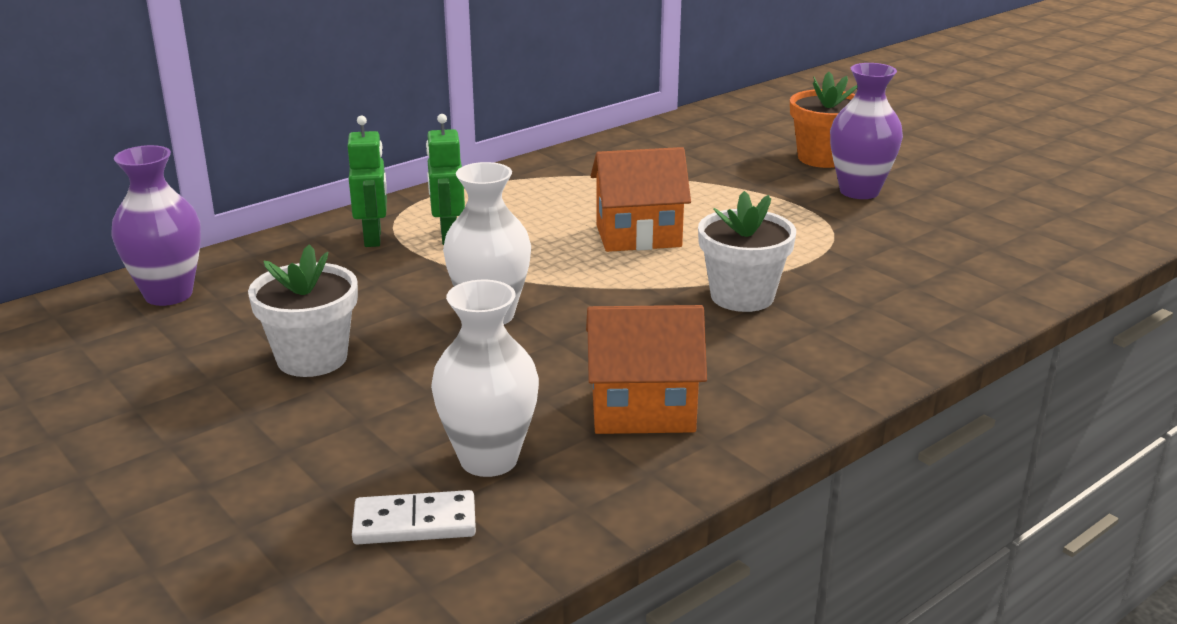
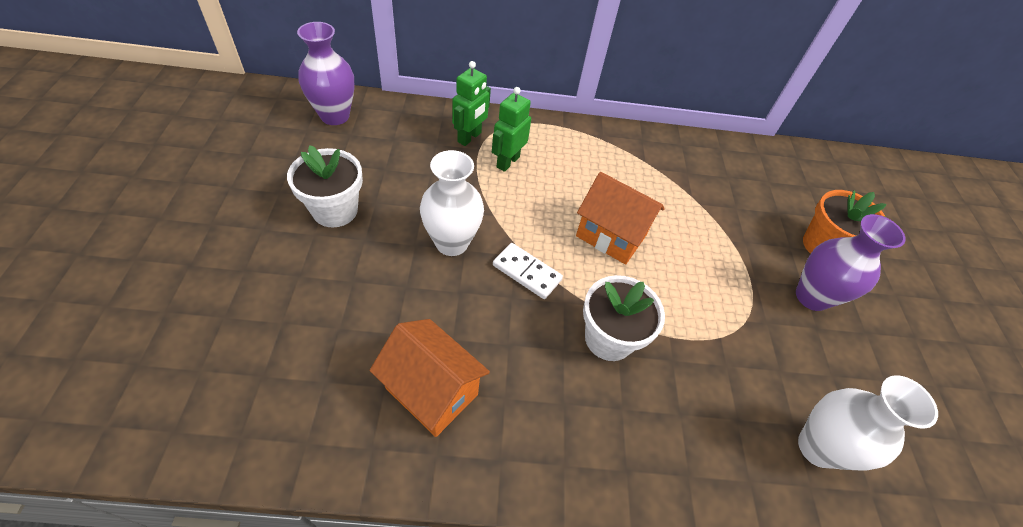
camera: 35 degrees right, 25 degrees up
(415, 523) = (227, 377): white domino -> white domino (526, 272)
(489, 459) = (314, 359): white vase -> white vase (817, 447)

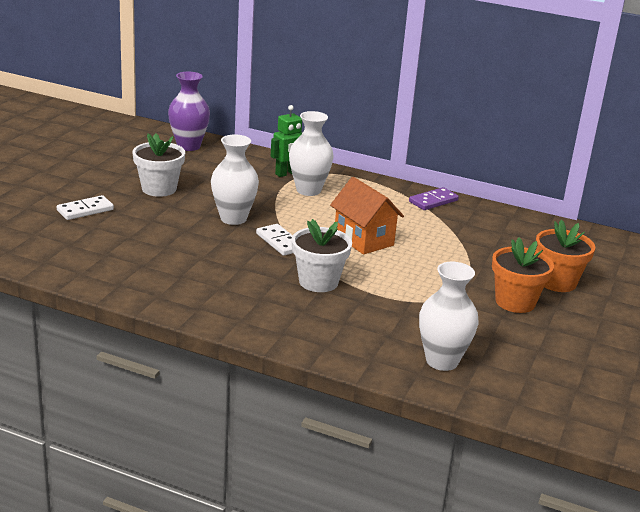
camera: 25 degrees right, 25 degrees down
(254, 287) = (85, 210): none -> white domino
(432, 391) = (172, 273): orange house -> none
(507, 162) = (308, 190): green robot -> white vase
(638, 144) = (433, 201): none -> purple domino
(811, 297) = (515, 302): purple vase -> orange flower pot

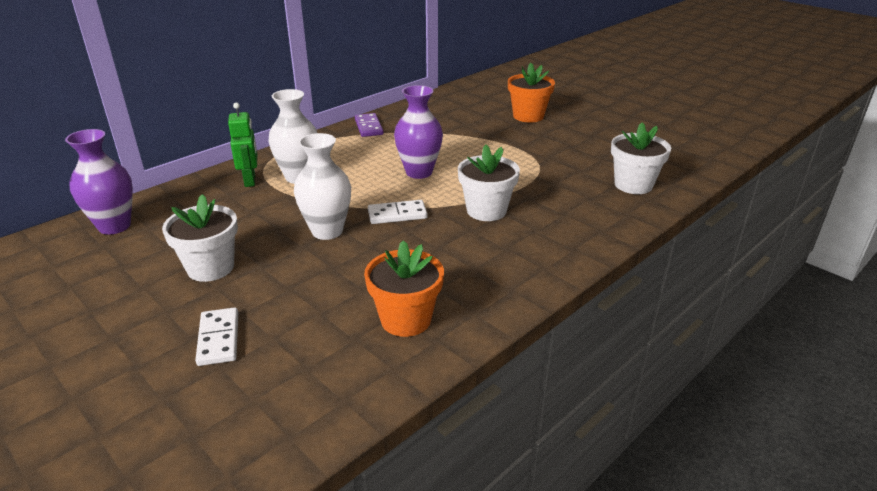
camera: 65 degrees left, 5 degrees up
(363, 240) = (419, 172): orange house -> purple vase
(442, 361) = (633, 185): white vase -> white flower pot
(515, 302) = (552, 137): orange flower pot -> orange flower pot (406, 319)

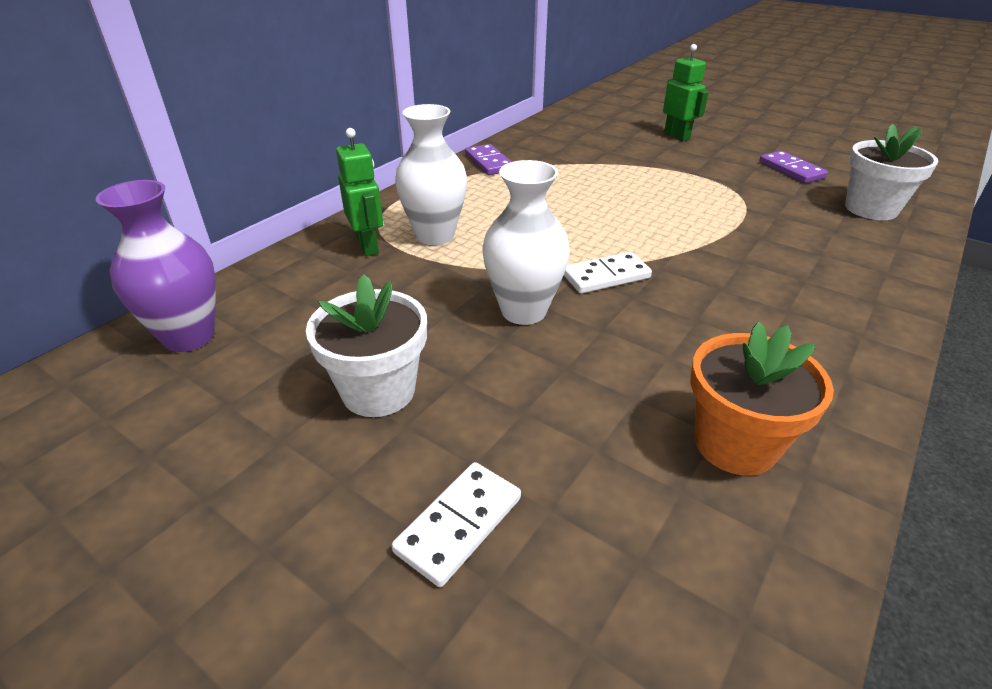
camera: 10 degrees left, 5 degrees up
(218, 339) = (459, 524): white domino -> white domino turned 60 degrees clockwise
(419, 172) = (594, 215): purple vase -> none
(486, 210) = (720, 259): white flower pot -> none
(528, 116) = (677, 136): orange flower pot -> green robot
(597, 150) = (791, 170): none -> purple domino

